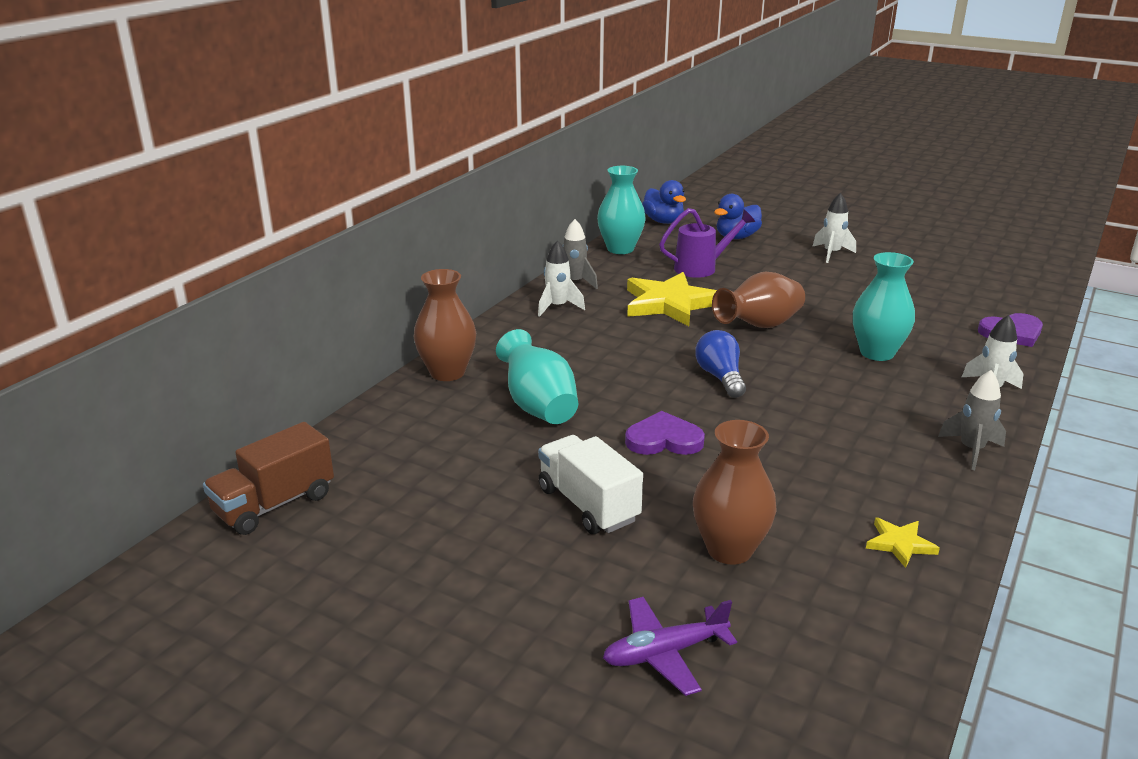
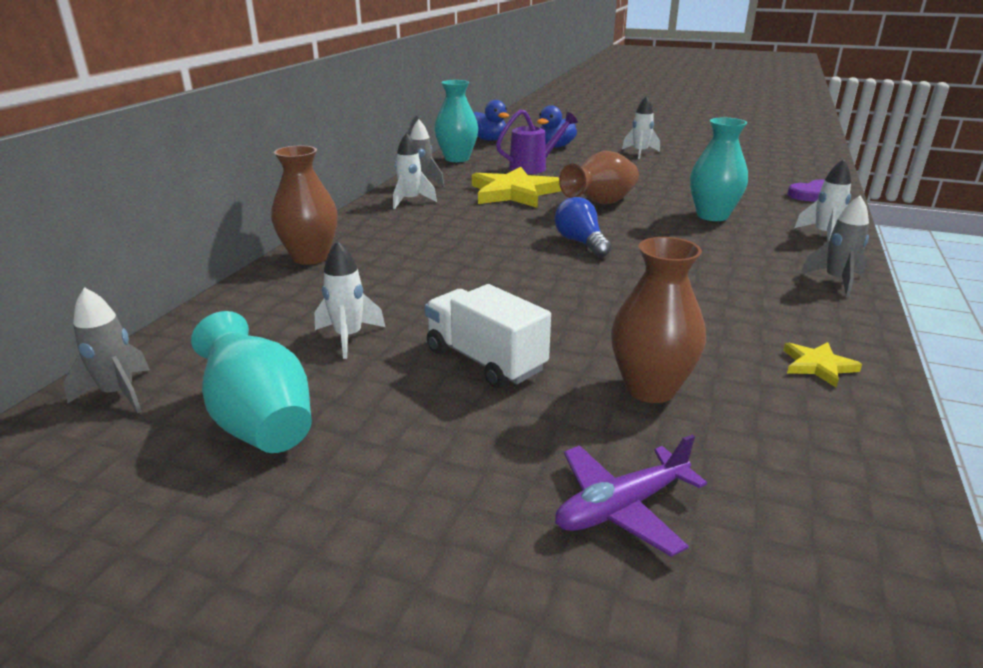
camera: 10 degrees left, 0 degrees up
(274, 504) = (119, 394): brown truck -> grey rocket
(470, 468) = (348, 337): none -> white rocket
(538, 406) = (410, 278): turquoise vase -> turquoise vase (260, 422)
(664, 439) = (545, 296): purple heart -> none

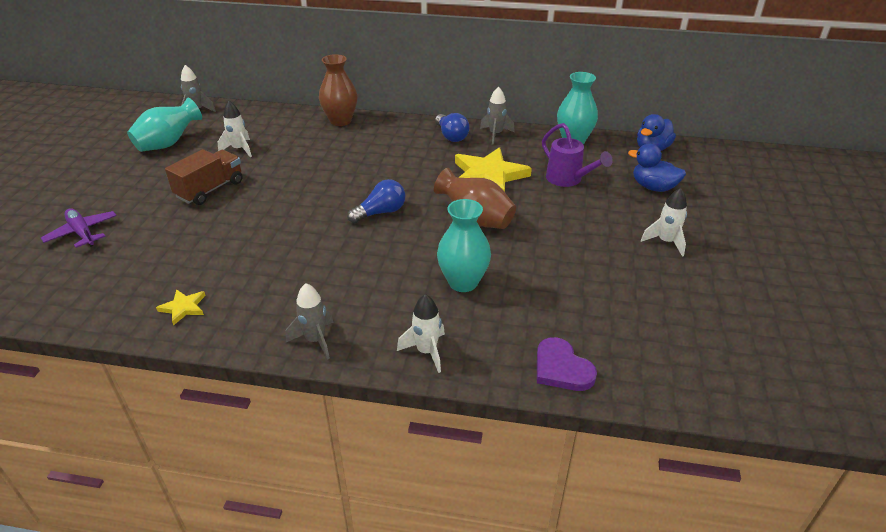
camera: 80 degrees right, 10 degrees up
(410, 201) = (451, 136): white rocket -> blue light bulb
(485, 360) = (210, 189): white truck -> brown truck
(650, 388) = (171, 242): brown vase -> none

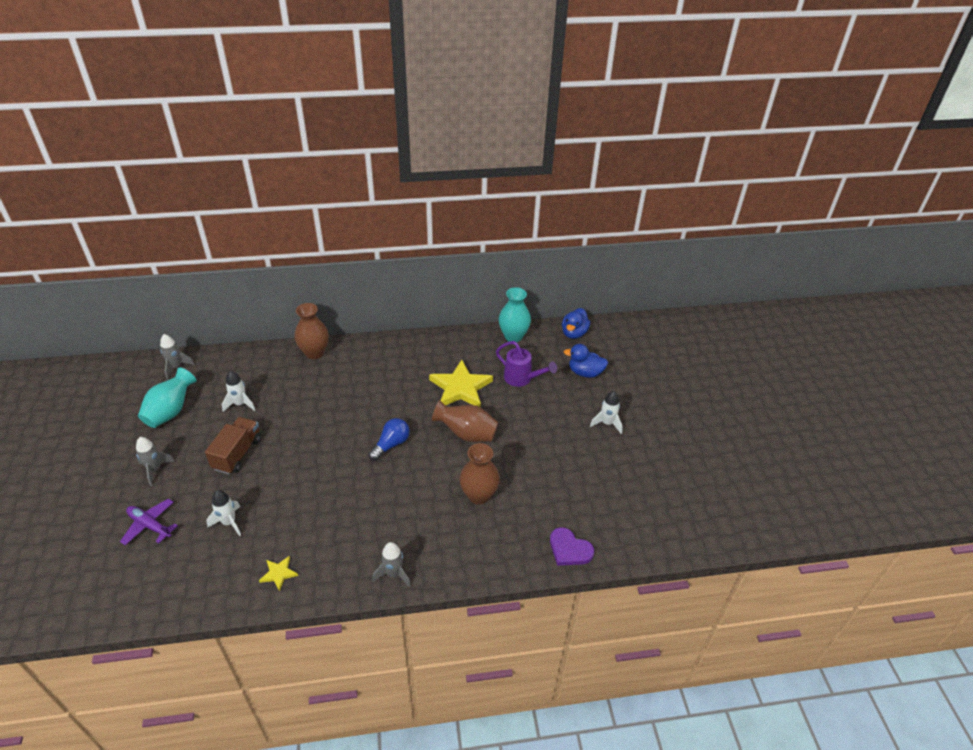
camera: 20 degrees left, 5 degrees up
(426, 351) = (476, 561): white rocket -> white rocket (229, 522)
(451, 136) = (415, 351): blue light bulb -> none
(463, 282) = (479, 495): turquoise vase -> brown vase
(495, 134) = (450, 342): grey rocket -> grey rocket (155, 470)

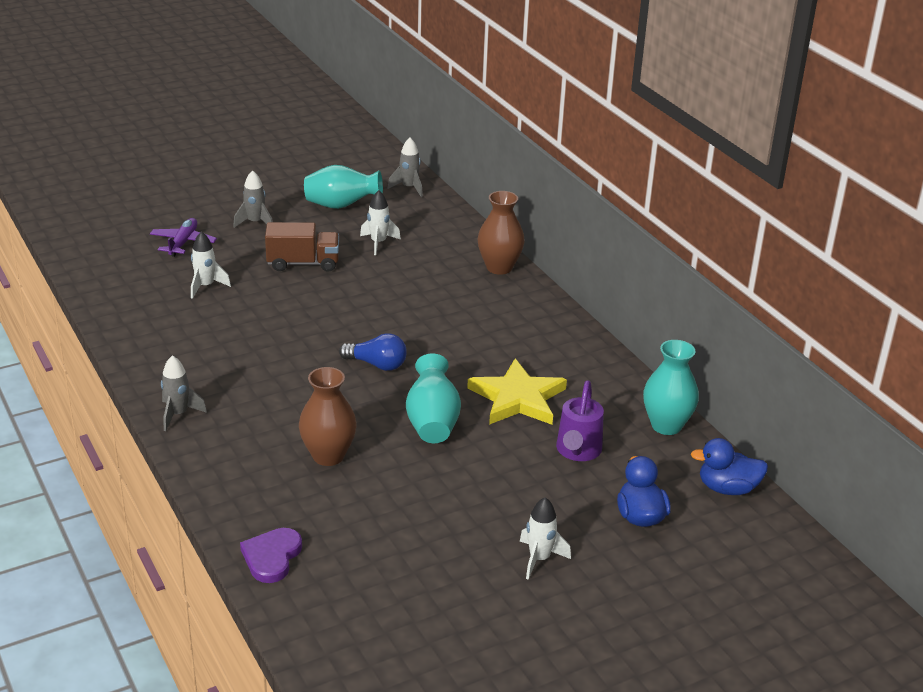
camera: 70 degrees right, 10 degrees down
(279, 573) = (151, 336): yellow star -> none
(467, 434) = (432, 422): brown vase -> turquoise vase

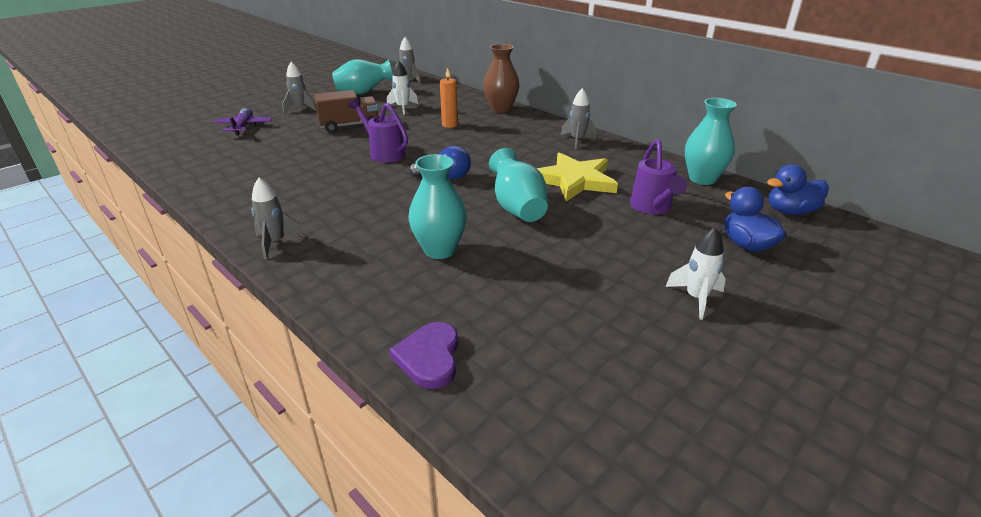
camera: 15 degrees left, 0 degrees up
(205, 286) = (272, 149): white rocket -> none
(326, 315) = (384, 153): none -> purple watering can
(328, 456) = (439, 250): brown vase -> turquoise vase
(421, 284) = (449, 125): none -> orange candle
(561, 338) = (577, 140): none -> grey rocket

